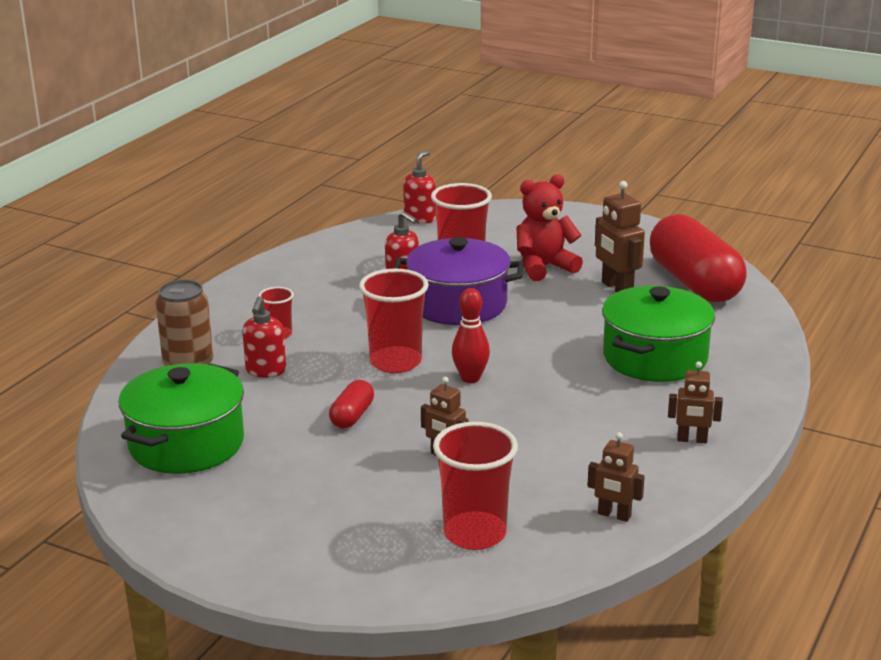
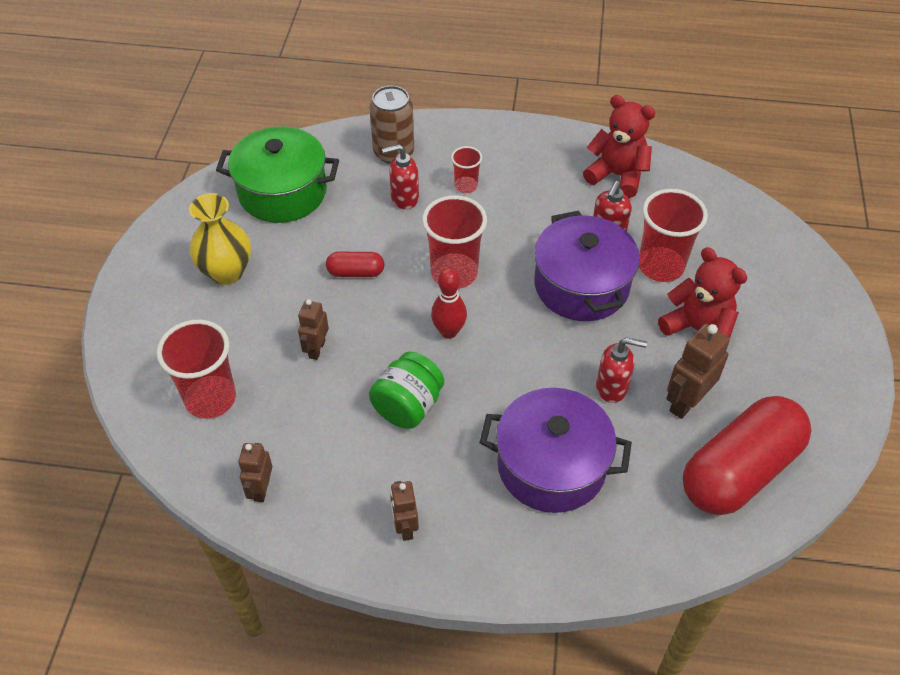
camera: 70 degrees right, 25 degrees up
(287, 499) = (227, 272): none -> yellow vase
(333, 261) = (617, 175): none -> red teddy bear
(420, 218) = (745, 207): red soap dispenser -> red soap dispenser (612, 388)
(551, 415) = (408, 406): none -> green jar
(655, 358) = (551, 466): green pot -> purple pot

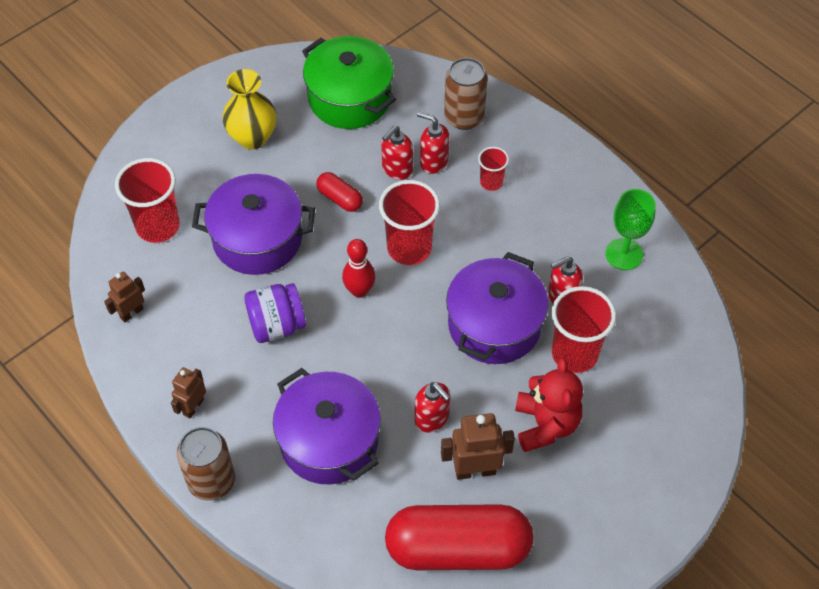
camera: 40 degrees right, 5 degrees up
(316, 349) = (257, 239): brown robot -> purple pot
(380, 221) = (397, 169): none -> red soap dispenser
(408, 406) = (277, 325): green jar -> purple jar
(488, 577) = (211, 481): none -> brown can
(617, 175) = (624, 254): red teddy bear -> green goblet

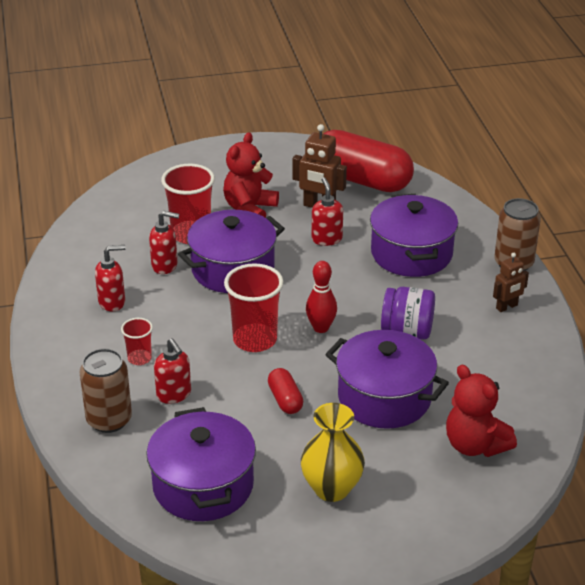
camera: 150 degrees left, 20 degrees down
(131, 313) = (532, 386): brown robot -> none
(158, 226) = (475, 445): red cup -> red teddy bear
(349, 98) = (203, 485): green pot -> purple pot
(397, 169) = (213, 402): red soap dispenser -> red soap dispenser (112, 302)
(624, 254) = (89, 272): green goblet -> none

